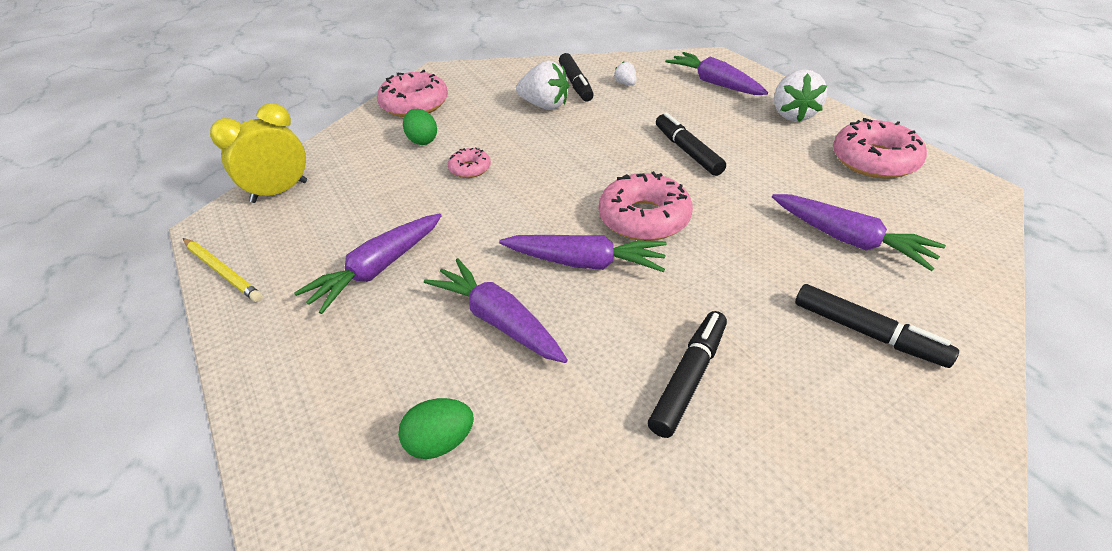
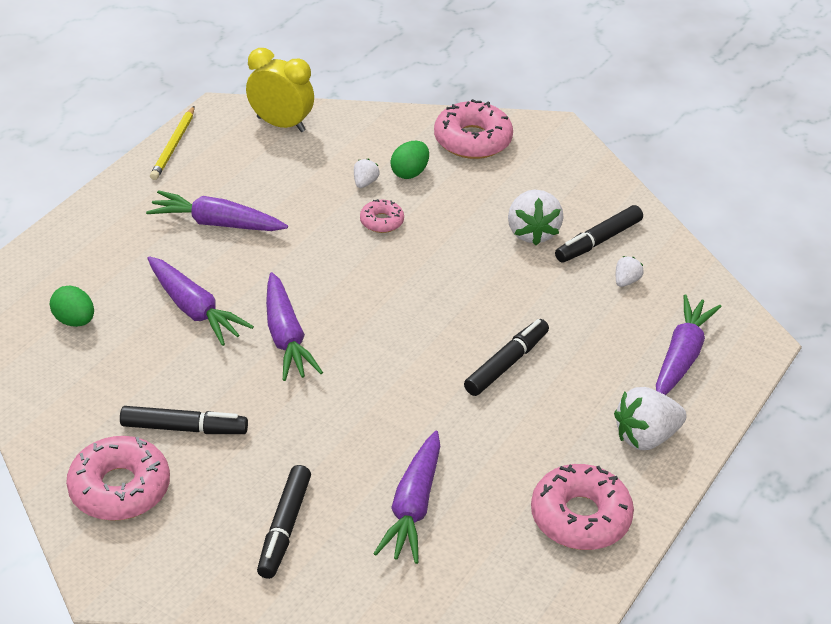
camera: 60 degrees right, 0 degrees up
(411, 165) = (365, 183): none -> white strawberry
(498, 320) = (194, 309): purple carrot -> purple carrot turned 120 degrees clockwise
(644, 218) = (369, 358): pink donut -> pink donut (120, 488)

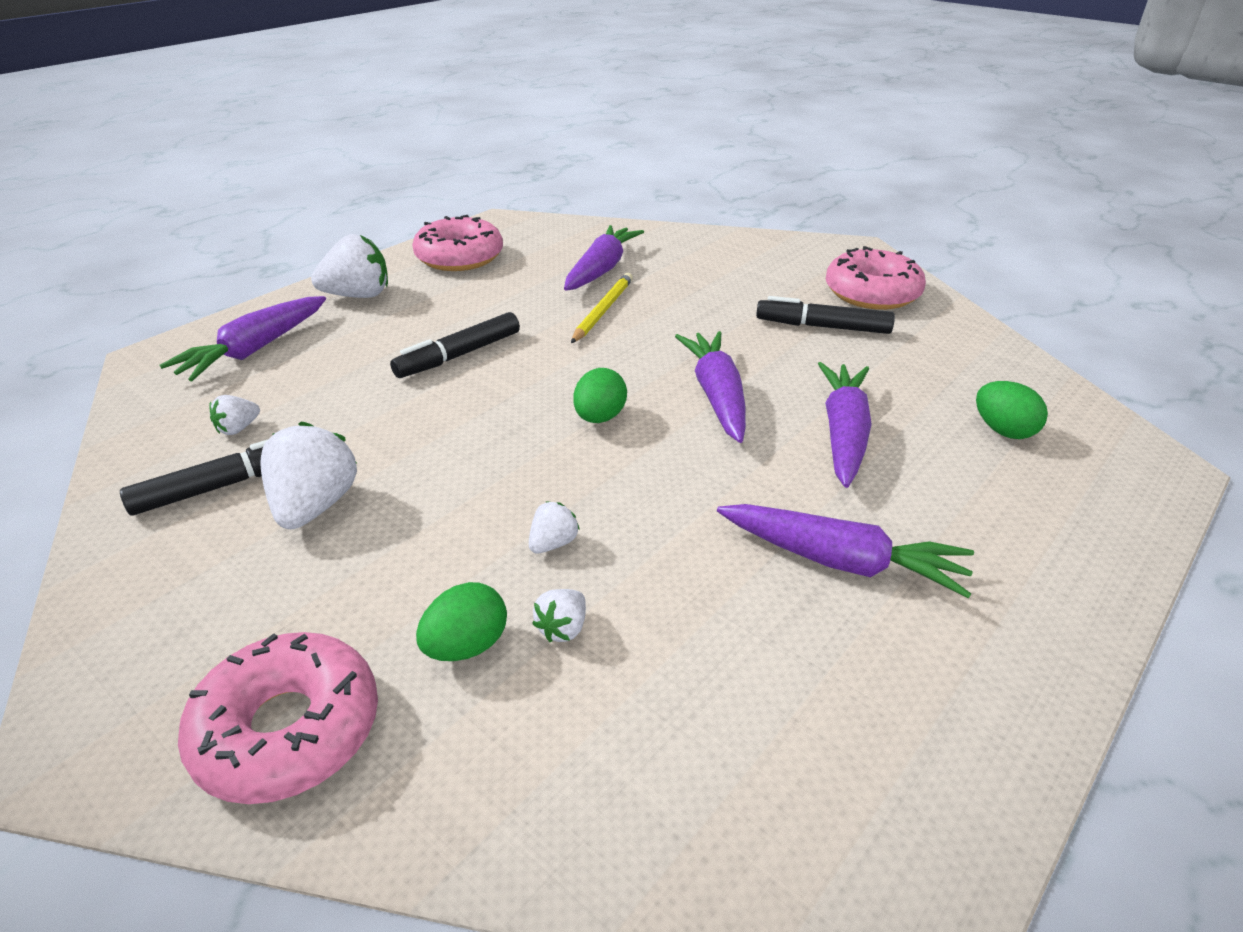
camera: 170 degrees left, 5 degrees down
(174, 145) = (991, 774): yellow pencil -> yellow pencil (602, 310)
(194, 309) = (843, 433): purple carrot -> purple carrot turned 45 degrees clockwise
(281, 124) = (735, 832): yellow clock -> none
(284, 527) = (716, 265): black marker -> none
(373, 309) = (599, 417): none -> green egg
(381, 221) = (553, 543): pink donut -> white strawberry

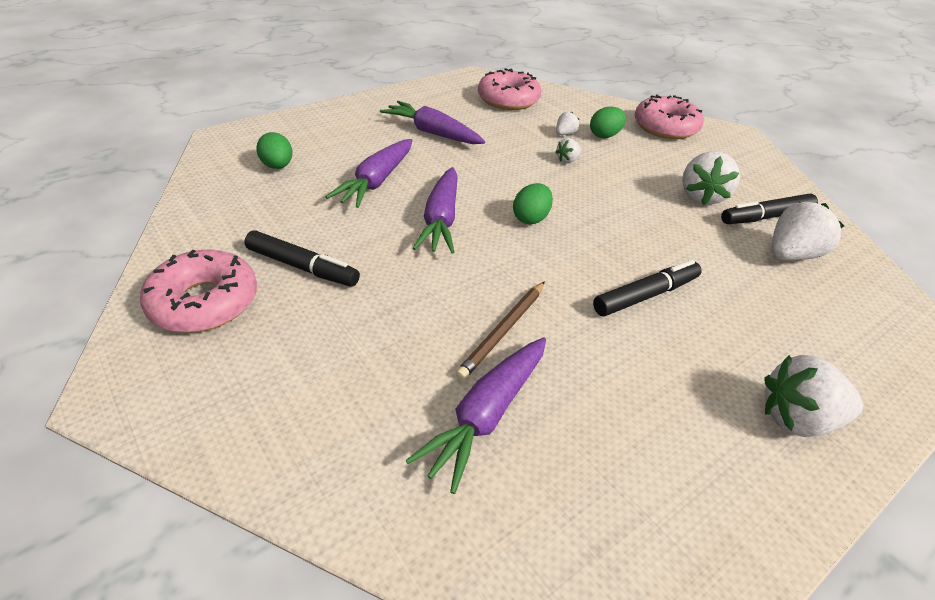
camera: 170 degrees left, 5 degrees up
(238, 428) = (791, 255): white strawberry -> white strawberry, size x1.99
(254, 350) = (849, 340): purple carrot -> none
(459, 257) = (692, 497): pink donut -> pink donut (508, 99)
(602, 310) = (503, 331): yellow pencil -> brown pencil

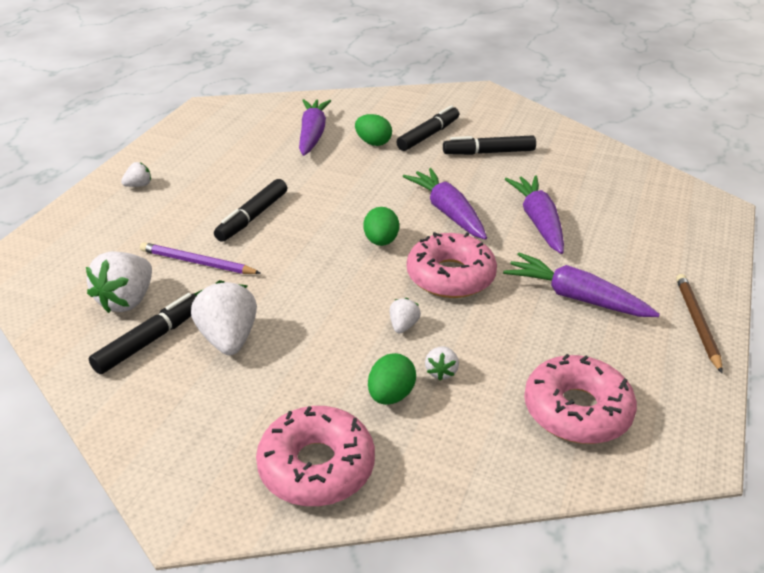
camera: 150 degrees right, 5 degrees down
(204, 302) = (507, 123): pink donut -> pink donut (450, 276)
(278, 166) = (628, 202): green egg -> green egg (373, 143)
(330, 329) = (428, 135): none -> black marker
(433, 133) = (576, 297): purple carrot -> purple carrot turned 150 degrees counterclockwise
(503, 331) = (334, 166): brown pencil -> brown pencil (696, 323)
(719, 266) = (197, 263): none -> purple pencil
(797, 418) = (139, 185): white strawberry -> white strawberry, size x0.50

